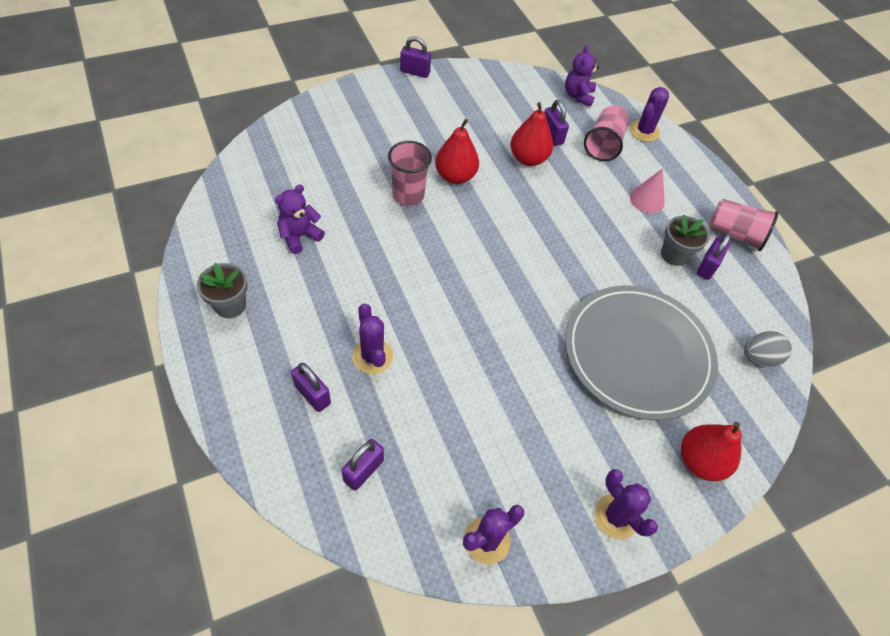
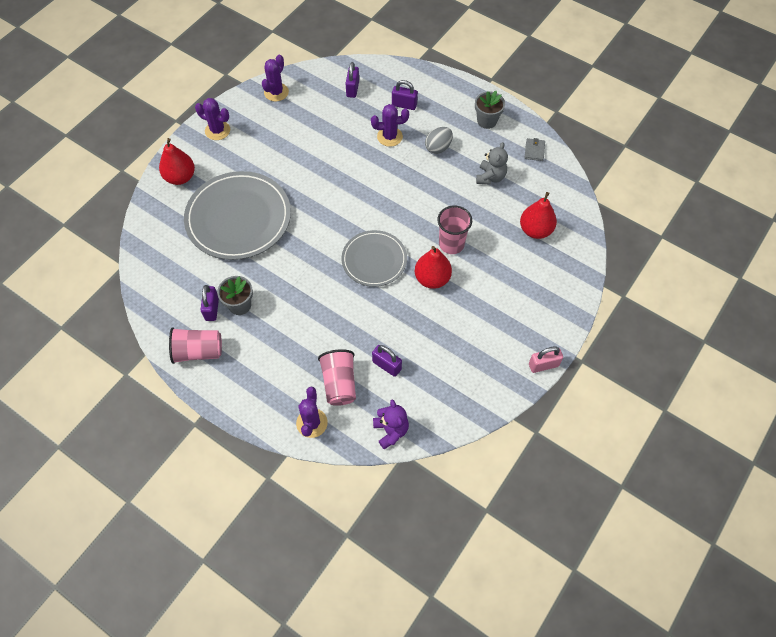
camera: 155 degrees right, 5 degrees up
(218, 237) = (534, 151): none -> grey wallet
(299, 236) = (490, 177): purple teddy bear -> grey teddy bear
(372, 356) = (389, 137): purple cactus -> purple cactus turned 45 degrees counterclockwise
(415, 72) = (543, 365): purple padlock -> pink padlock
(502, 223) = (374, 260): none -> grey plate
(528, 158) = (391, 329): red pear -> red pear (535, 230)
(647, 199) = (279, 345): pink cone -> none
(758, 358) = (158, 257): grey egg -> grey egg (438, 148)

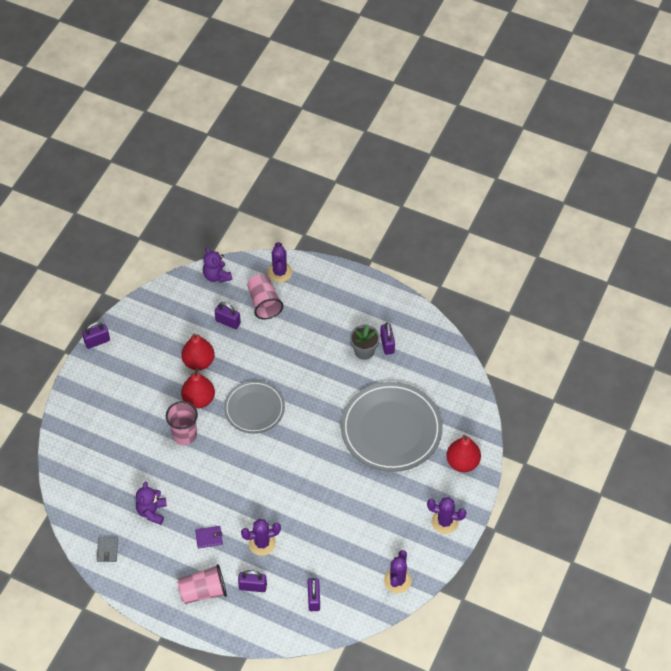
camera: 170 degrees right, 5 degrees down
(198, 351) = (386, 309): pink cup -> pink cup (203, 591)
(438, 148) = (209, 538): grey egg -> purple wallet
(487, 121) = (160, 580): grey flower pot -> none
(490, 177) = (152, 511): grey teddy bear -> purple teddy bear
(535, 230) = (105, 461): red pear -> red pear (198, 362)
(543, 365) = (97, 341): pink padlock -> purple padlock

